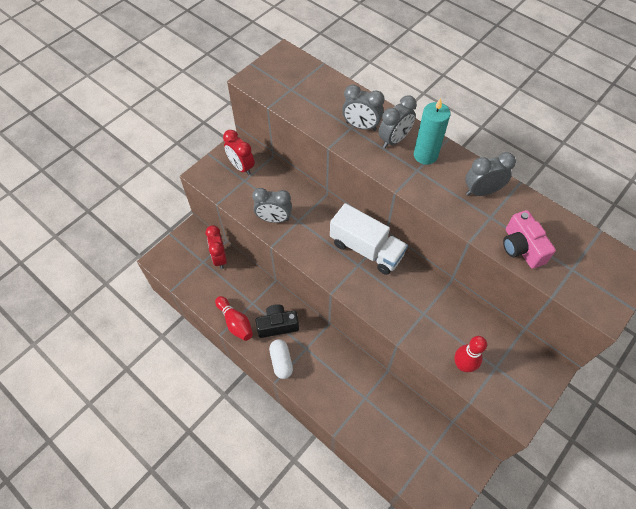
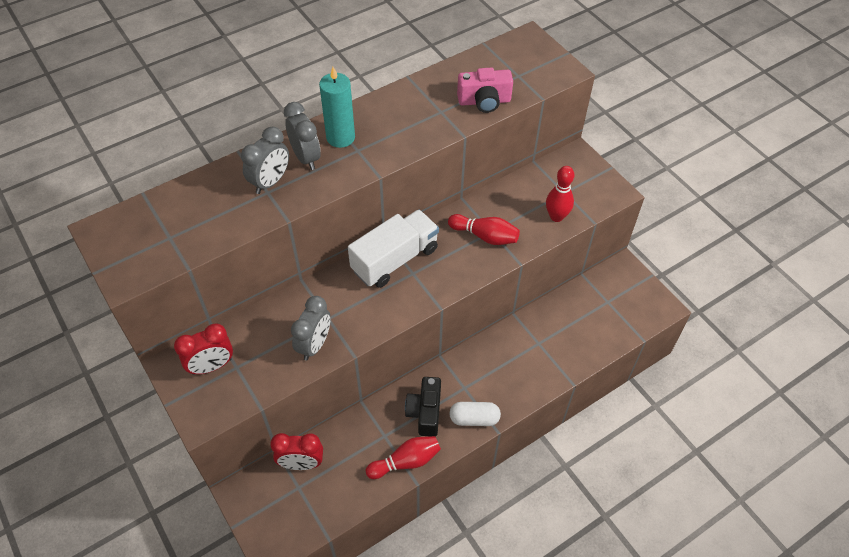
camera: 75 degrees left, 5 degrees down
(416, 309) = (485, 236): none -> red bowling pin
(481, 191) = (407, 108): grey clock -> none

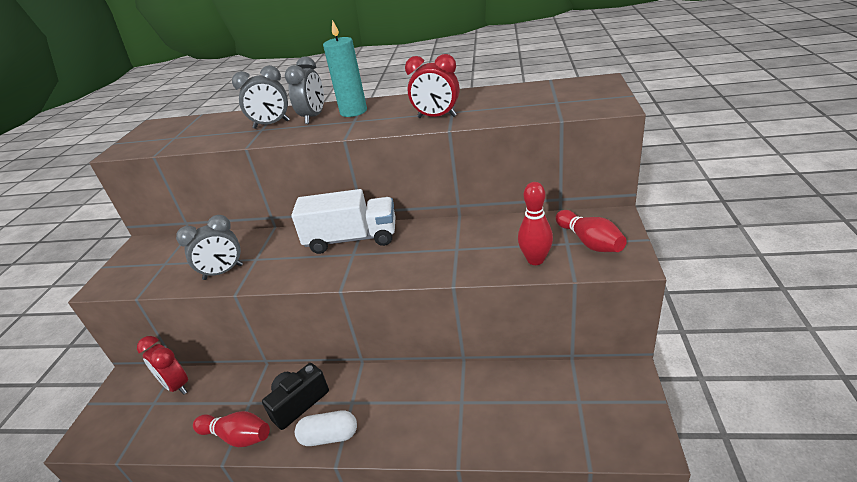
camera: 45 degrees right, 20 degrees down
(211, 366) = (154, 256): red clock -> red clock (437, 117)
(474, 418) = (329, 436): white capsule -> white capsule turned 45 degrees counterclockwise
(484, 101) = (499, 112): pink camera -> none
(485, 236) = (446, 250): red bowling pin -> red bowling pin (589, 242)

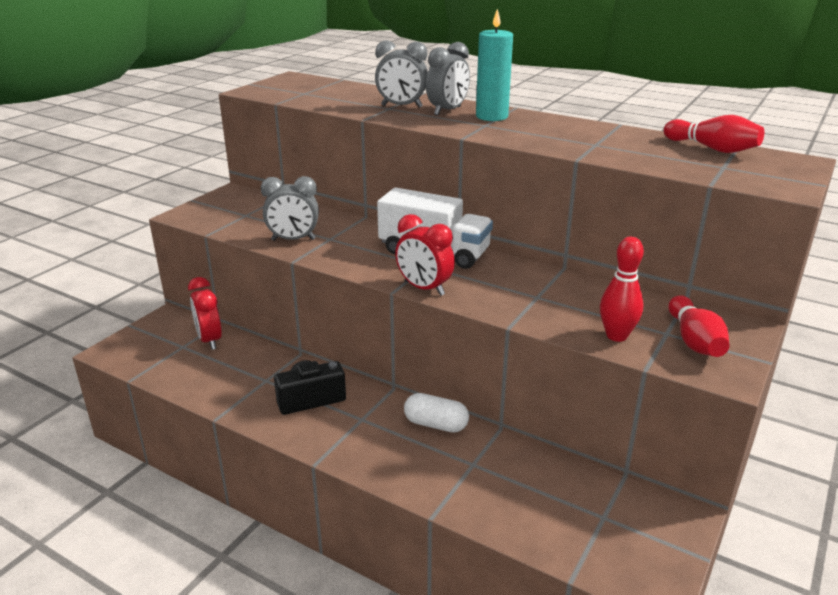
camera: 20 degrees right, 5 degrees down
(237, 436) = (240, 403): red bowling pin -> red bowling pin (712, 149)
(329, 436) = (322, 438): white capsule -> white capsule (436, 424)
(437, 117) = (574, 145): red clock -> red clock (424, 288)

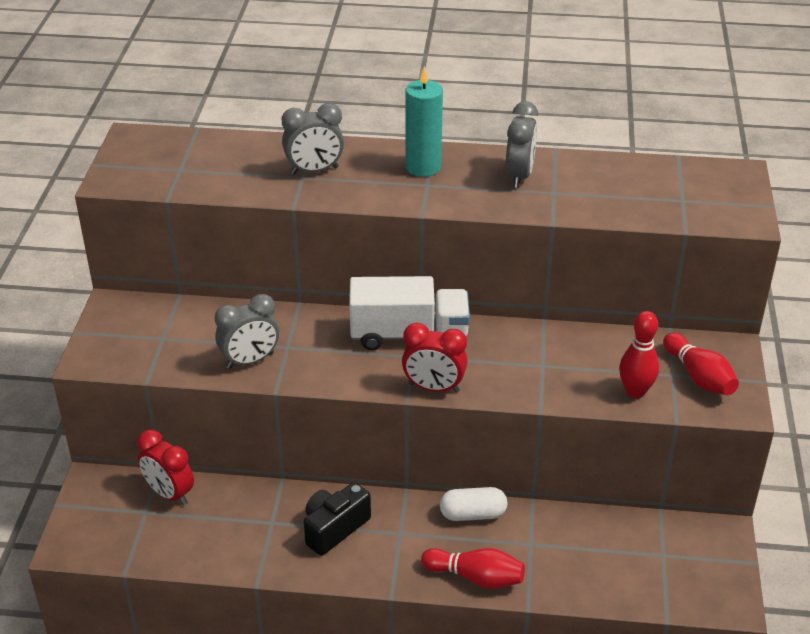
camera: 25 degrees left, 10 degrees up
(447, 111) = (370, 167): grey clock -> grey clock (519, 176)
(712, 149) = (659, 172): red bowling pin -> red bowling pin (476, 577)

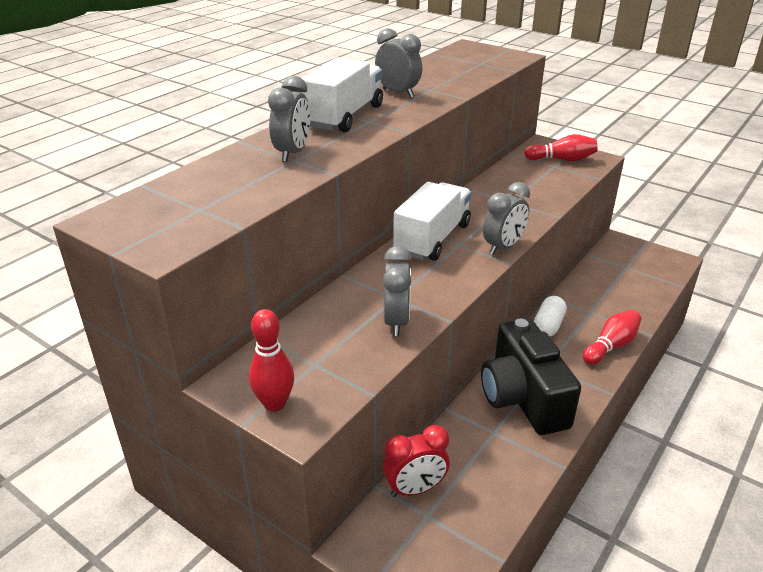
camera: 60 degrees left, 5 degrees down
(334, 528) = (523, 398): black camera -> black camera, size x1.68
(423, 167) = (344, 116): turquoise candle -> white truck
(434, 388) = (503, 247): red clock -> grey clock
(635, 391) = (562, 181): red bowling pin -> red bowling pin (274, 403)

